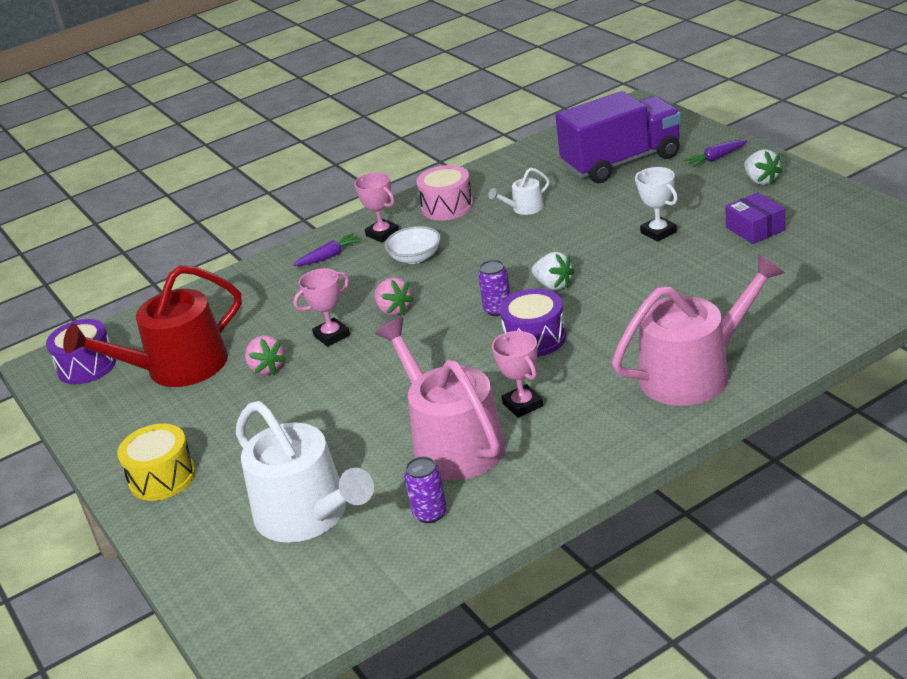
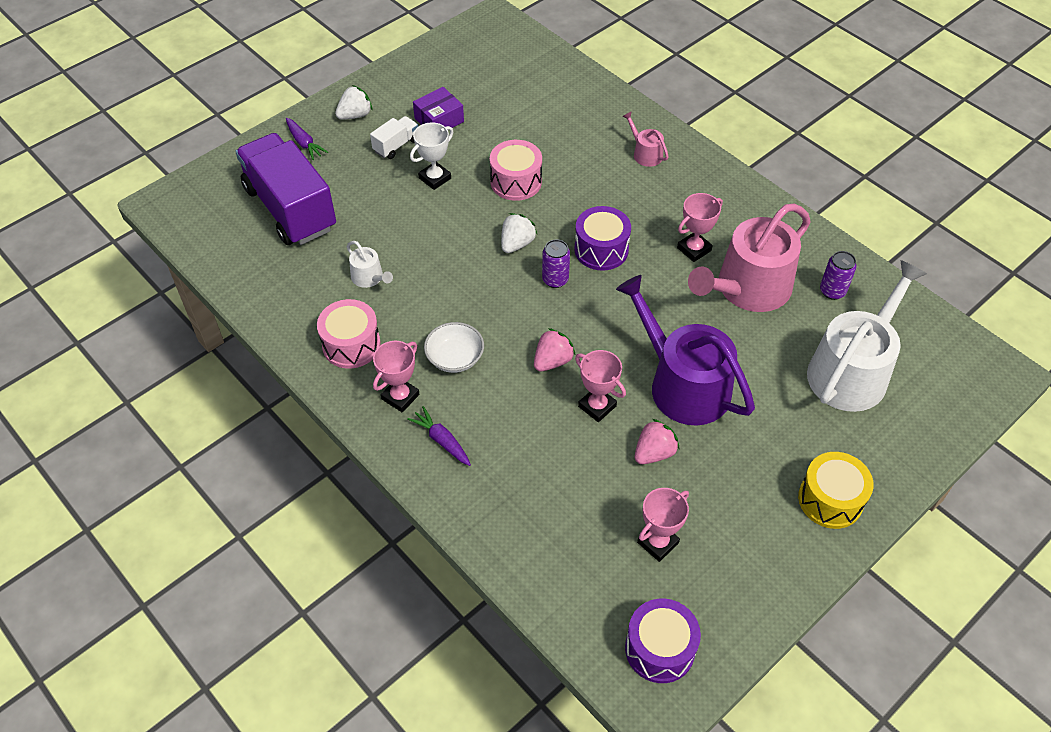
camera: 105 degrees left, 20 degrees up
(177, 368) = (658, 543): red watering can -> pink trophy
(338, 388) = (682, 383): none -> purple watering can
(649, 281) = (516, 182): none -> pink drum
(694, 372) = (645, 153): pink watering can -> pink watering can, size x0.44
(711, 207) = (396, 145): none -> white truck

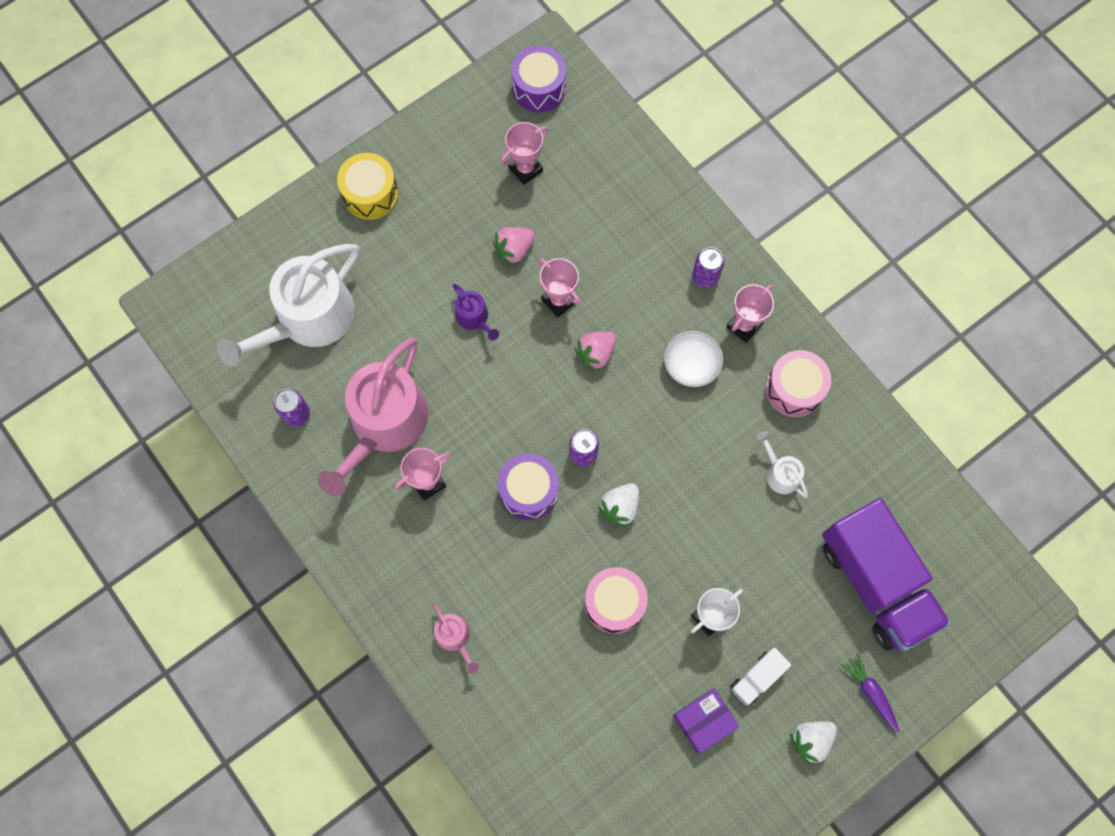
camera: 175 degrees left, 20 degrees up
(442, 441) = (705, 277): purple carrot -> purple can
(682, 383) = (474, 318): purple watering can -> purple watering can, size x0.44
(747, 289) = (384, 425): pink watering can -> pink watering can turned 150 degrees clockwise

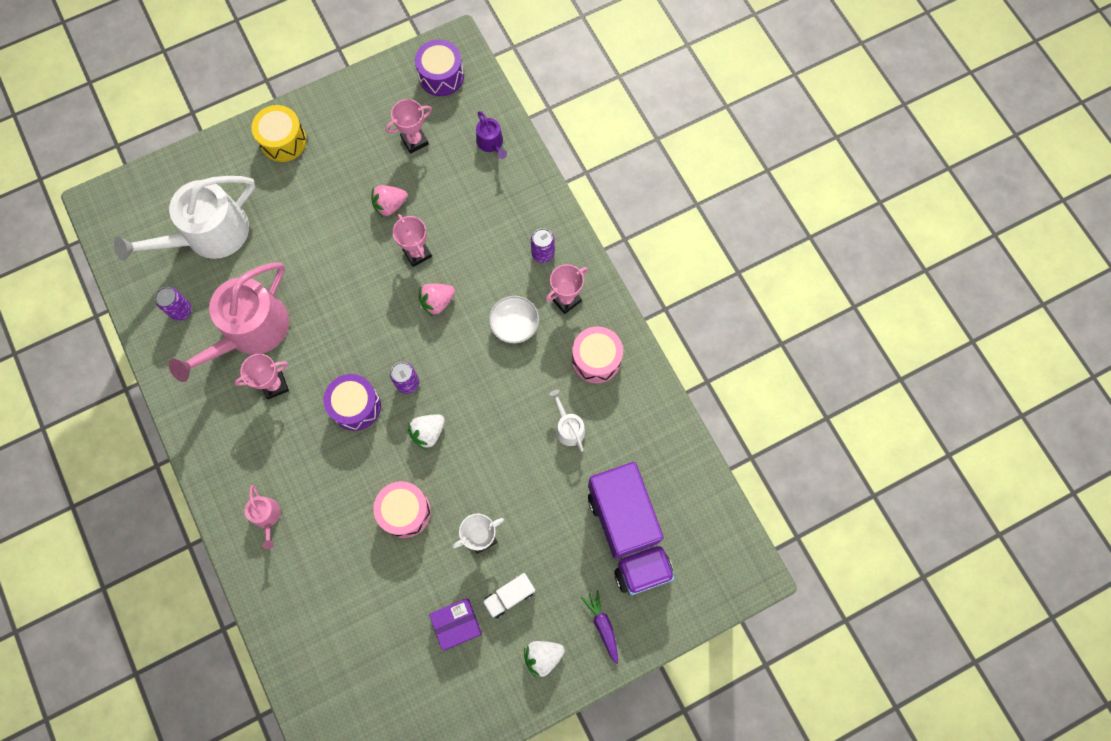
camera: 10 degrees right, 0 degrees up
(474, 318) = (344, 256): purple watering can -> purple watering can (491, 143)

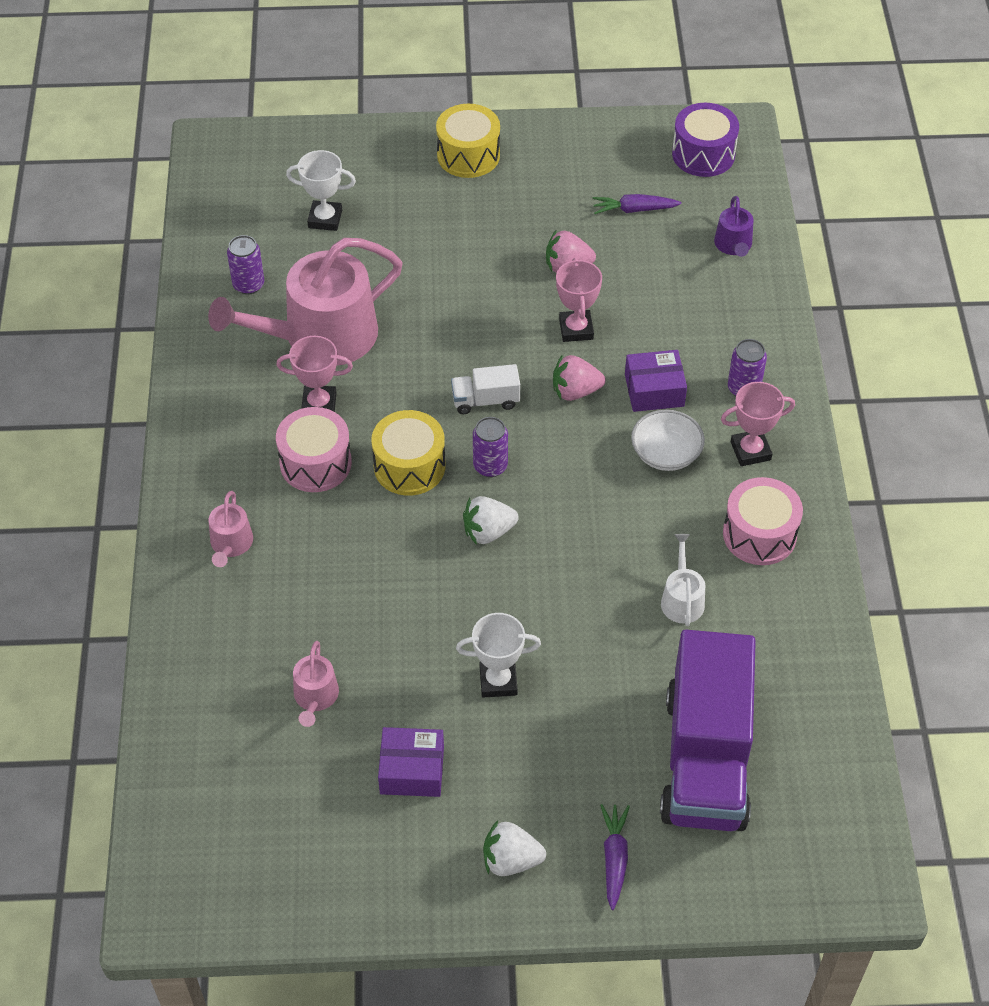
camera: 25 degrees right, 20 degrees down
(208, 234) = (325, 219): white watering can -> white trophy
(355, 406) = (409, 466): purple drum -> yellow drum
(373, 602) = (315, 697): none -> pink watering can
(405, 512) = (411, 609): pink drum -> pink drum (315, 463)
(414, 141) = (634, 210): pink trophy -> purple carrot
(487, 279) = (654, 390): none -> purple box
(509, 596) = (501, 766): white truck -> white truck (485, 400)

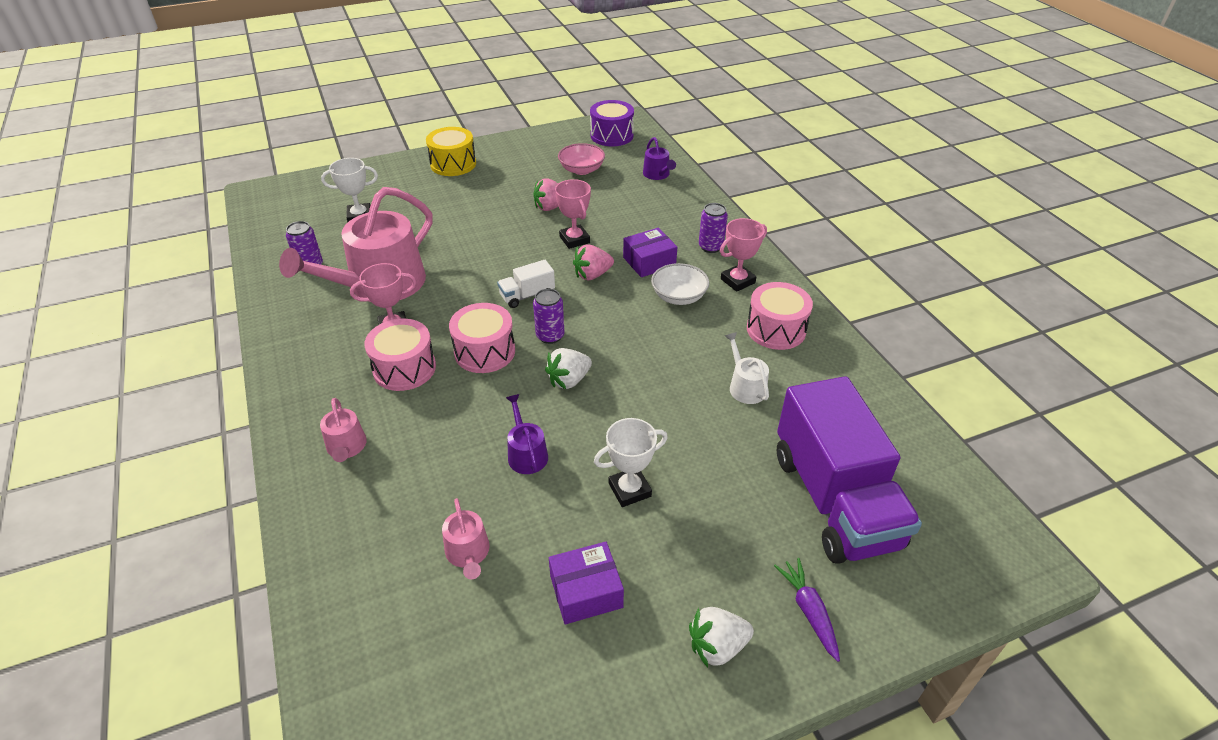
camera: 20 degrees left, 10 degrees down
(409, 466) = (485, 351): yellow drum -> pink drum
(409, 607) = (526, 453): none -> purple watering can
(634, 210) = (581, 170): purple carrot -> pink bowl

